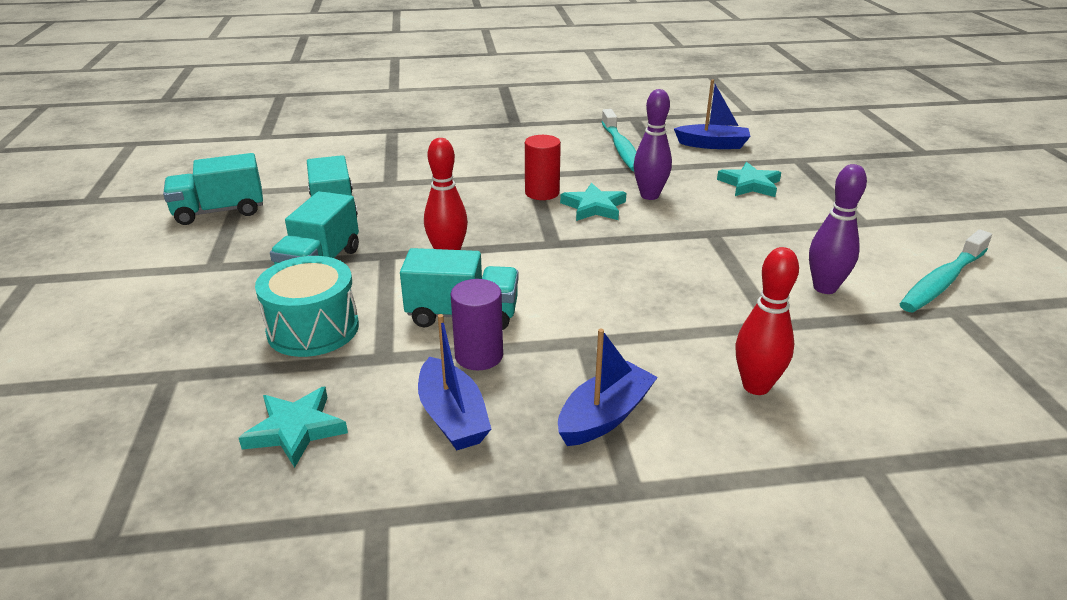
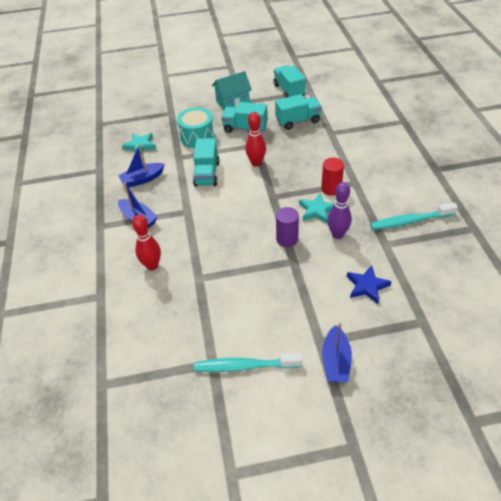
camera: 90 degrees right, 15 degrees up
(202, 278) = (232, 102): none -> turquoise house
(479, 356) = (178, 181): purple cylinder -> purple cylinder (287, 239)
(712, 145) = (435, 271): blue boat -> blue boat (335, 361)
(749, 184) = (367, 286): turquoise star -> blue star
(824, 288) = (234, 305): purple bowling pin -> none
(941, 281) = (244, 366): turquoise toothbrush -> turquoise toothbrush turned 45 degrees counterclockwise

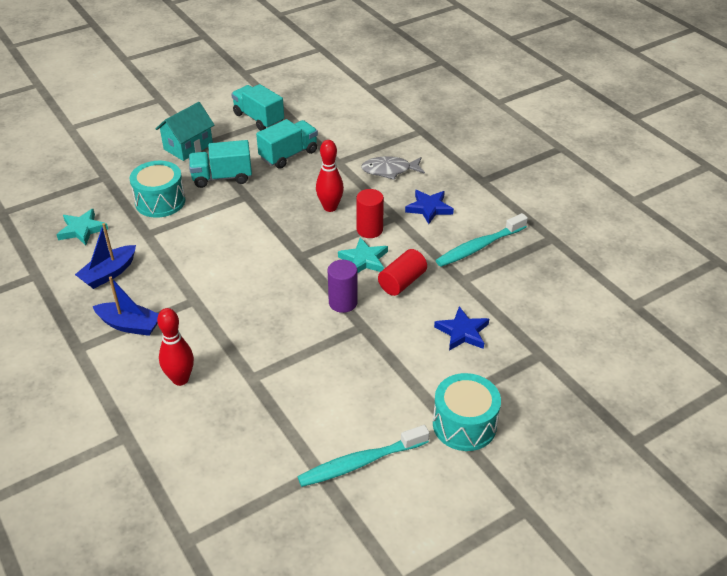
camera: 25 degrees left, 5 degrees down
(207, 174) = (198, 246): turquoise truck -> none
(256, 163) = (259, 219): red bowling pin -> red bowling pin (330, 207)
(335, 361) = (464, 424): blue boat -> turquoise drum
(337, 234) = (402, 282): purple bowling pin -> red cylinder
(366, 147) = (389, 170): none -> grey fish
(383, 182) = (429, 208): none -> blue star

